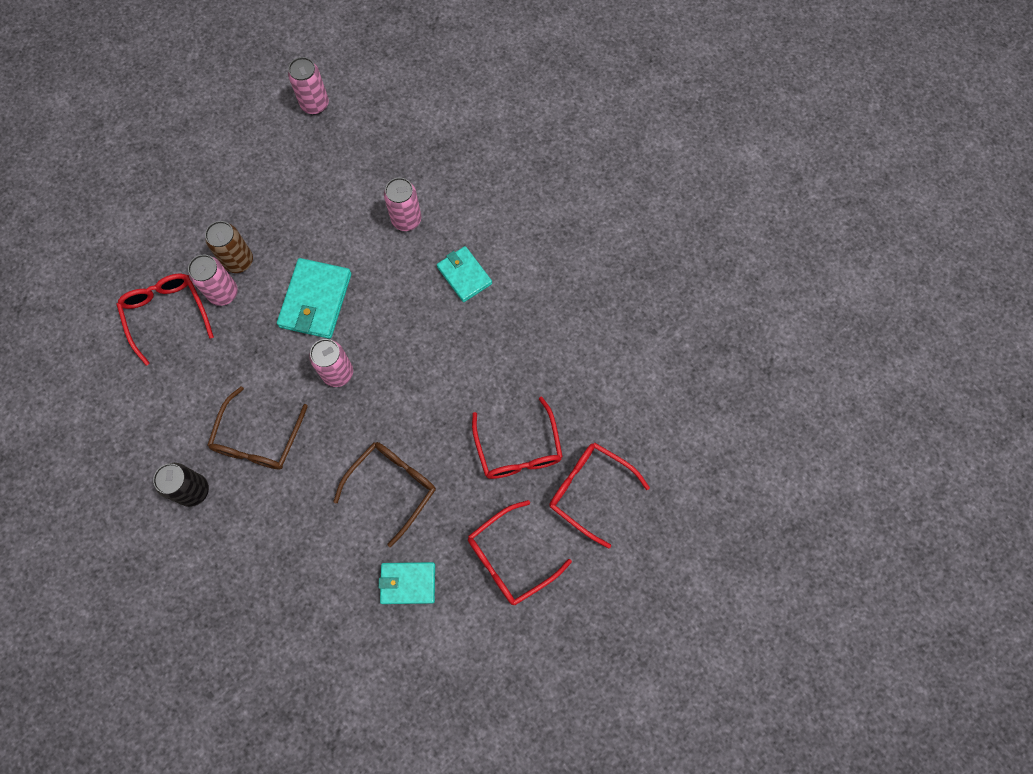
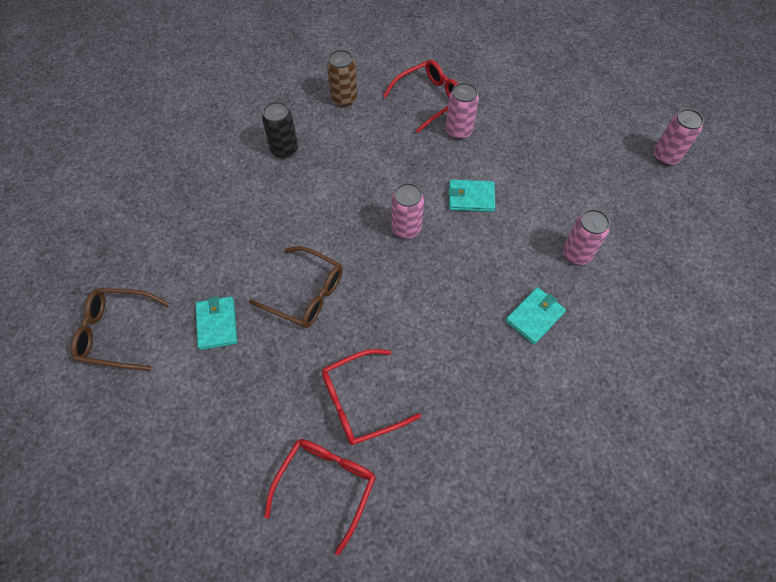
camera: 80 degrees right, 10 degrees down
(239, 261) = (491, 135): brown can -> brown can (344, 99)
(258, 439) = (334, 183): brown glasses -> brown glasses (116, 332)
(316, 300) = (471, 197): turquoise wallet -> turquoise wallet, size x0.66
(510, 559) = (246, 413): red glasses -> none

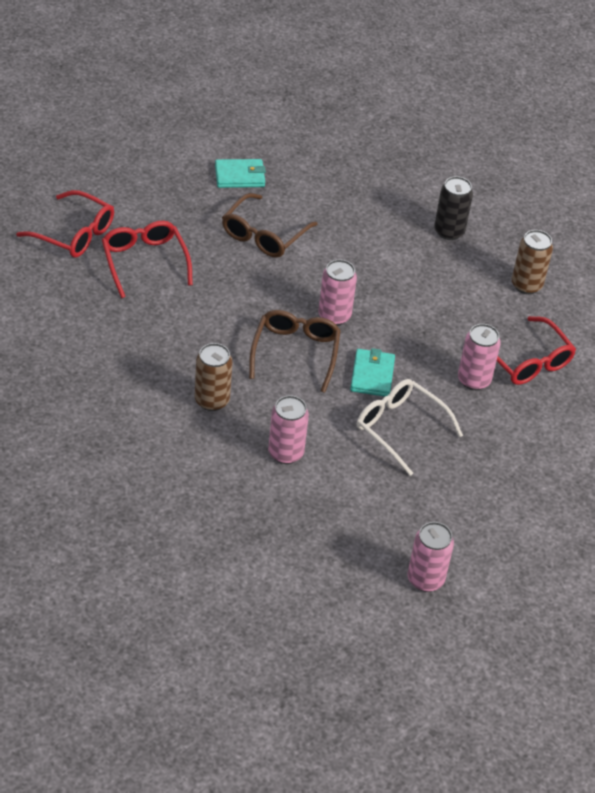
camera: 90 degrees right, 15 degrees down
(116, 332) = (241, 116): brown glasses -> brown glasses (295, 352)
(524, 177) = (399, 428): none -> white glasses
(534, 317) = (212, 400): turquoise wallet -> brown can

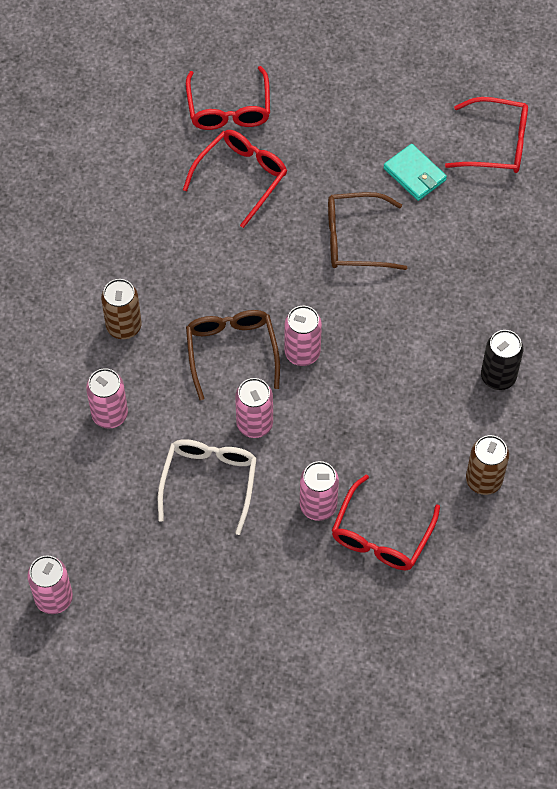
camera: 60 degrees right, 15 degrees up
(257, 125) = (497, 144): none -> red glasses
(295, 352) = (231, 351): brown glasses -> brown glasses turned 75 degrees counterclockwise
(372, 375) = (254, 424): turquoise wallet -> pink can

